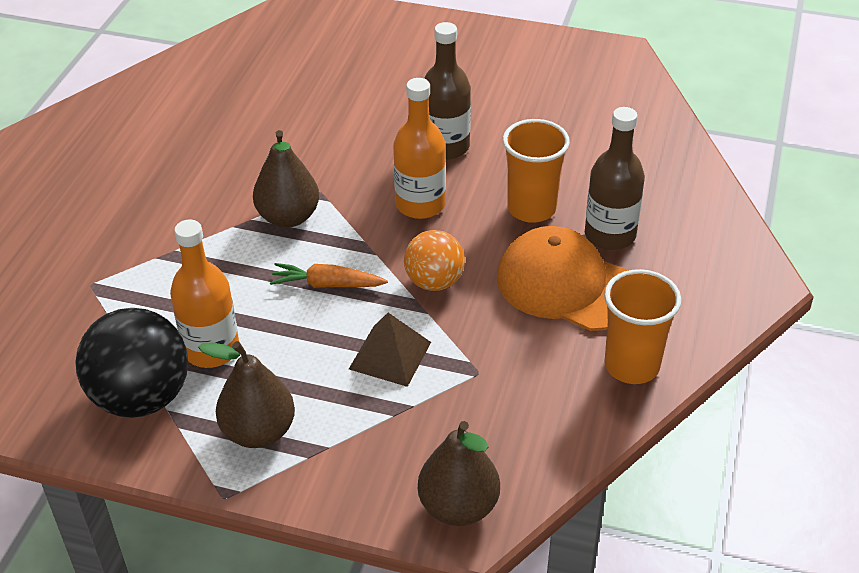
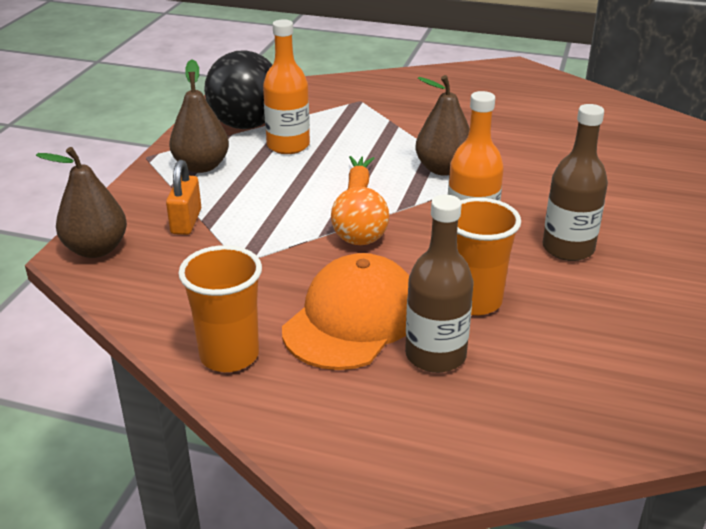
camera: 90 degrees right, 10 degrees down
(390, 355) = (269, 218): brown pyramid -> none
(397, 429) = (186, 222): none -> orange padlock

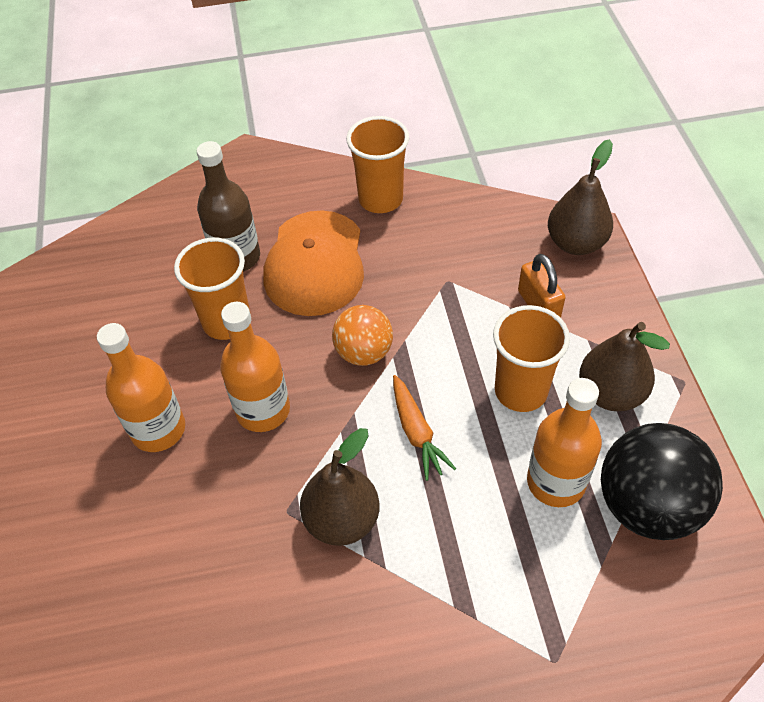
camera: 155 degrees right, 20 degrees up
(261, 185) = (520, 391): none -> orange cup
(568, 248) = (158, 429): brown bottle -> orange bottle

